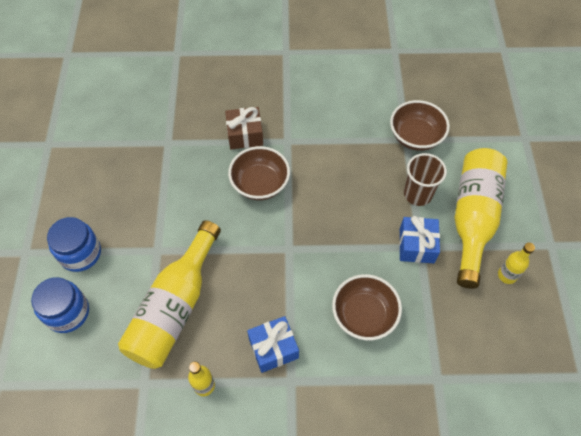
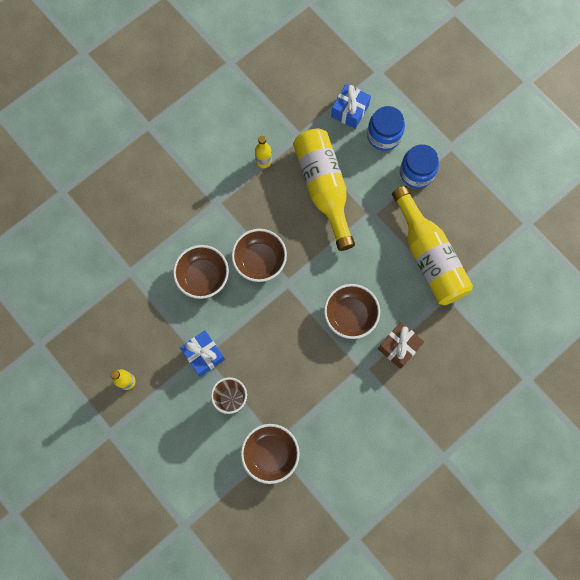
camera: 140 degrees right, 15 degrees up
(273, 348) = (242, 212): blue gift -> blue gift (350, 111)
(297, 288) = (259, 260): none -> brown bowl
(472, 218) = (178, 410): yellow bottle -> yellow bottle (428, 256)

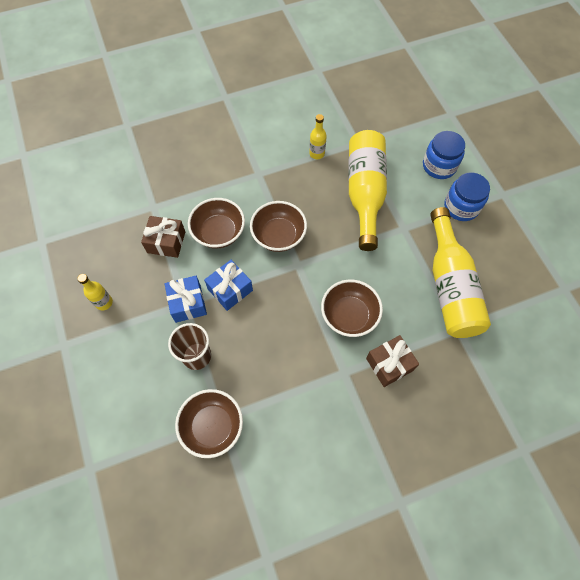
camera: 20 degrees right, 10 degrees down
(158, 303) = (166, 242): none -> brown gift
(350, 111) = (413, 137): blue gift -> blue gift (230, 290)

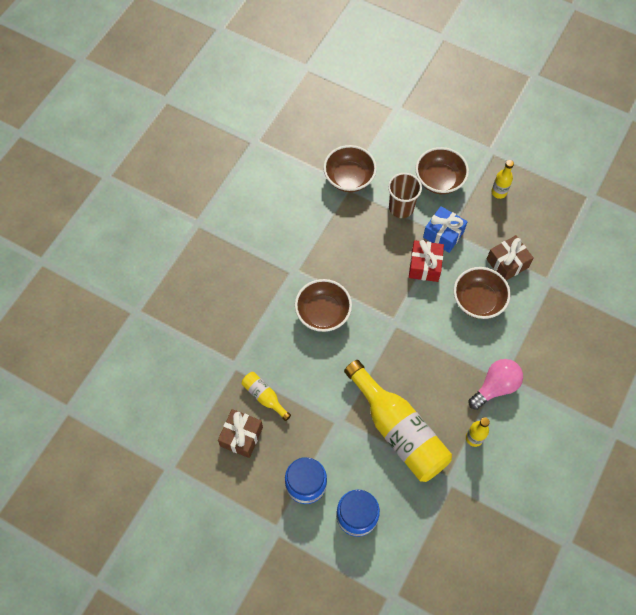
camera: 140 degrees right, 0 degrees up
(230, 290) = (424, 266): blue gift -> red gift
(270, 171) = (495, 387): none -> pink light bulb
(278, 236) = (431, 334): brown bowl -> brown bowl (439, 180)
(389, 364) = (266, 300): brown gift -> brown gift (241, 436)
(450, 286) = (264, 397): yellow bottle -> yellow bottle, size x0.44

